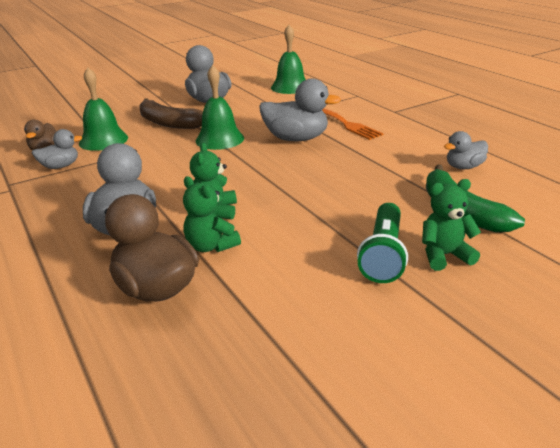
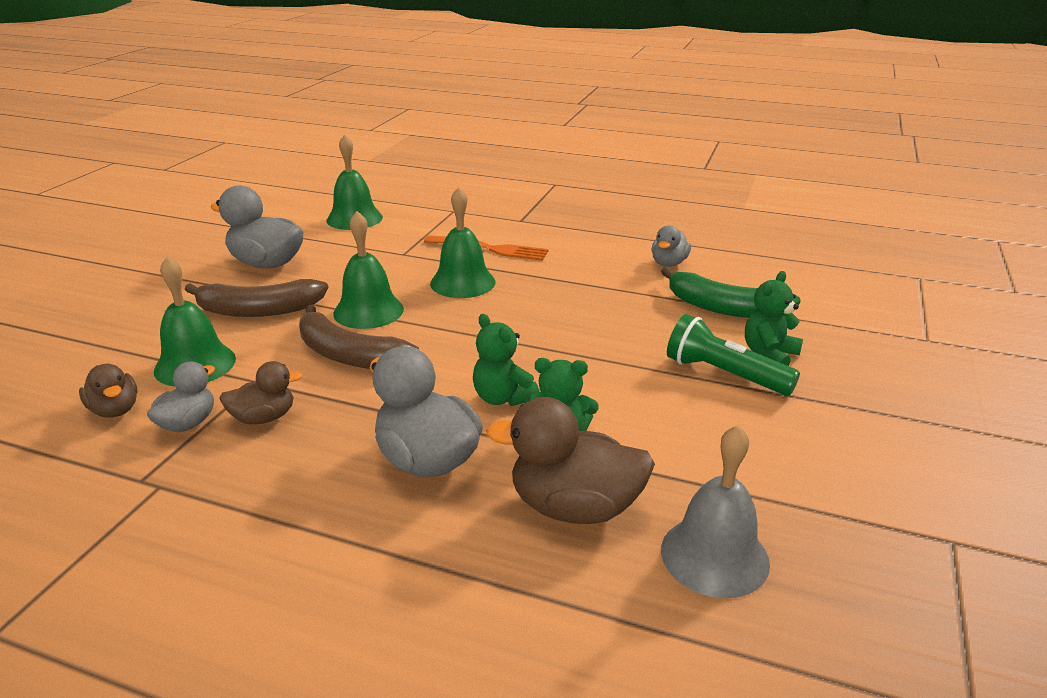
camera: 40 degrees left, 0 degrees up
(91, 176) = (264, 418): none -> brown duck
(174, 159) = (349, 355): none -> brown banana
(186, 360) = (714, 555): none -> grey bell
(296, 139) = (462, 282): grey duck -> green bell
(383, 254) = (724, 374): green flashlight -> green flashlight turned 150 degrees clockwise

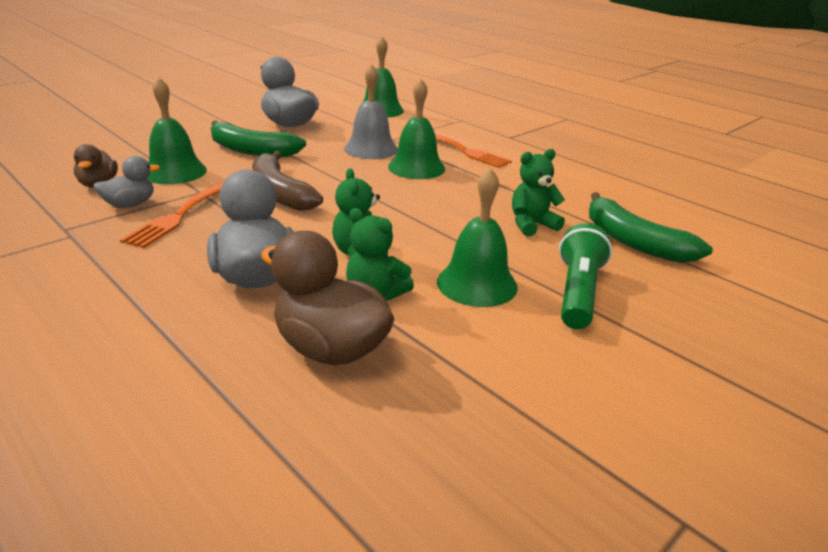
camera: 25 degrees right, 0 degrees up
(259, 310) = (251, 150): brown banana -> green banana
(264, 418) = (179, 215): brown duck -> orange fork
(368, 311) = (325, 169): green bell -> green bell (477, 284)
(668, 263) = (613, 195): grey duck -> none
(714, 555) = (411, 433): grey bell -> grey bell (371, 149)
(724, 374) = (578, 292): green flashlight -> green flashlight turned 45 degrees clockwise
(769, 355) = (641, 290): green teddy bear -> green teddy bear (532, 225)

